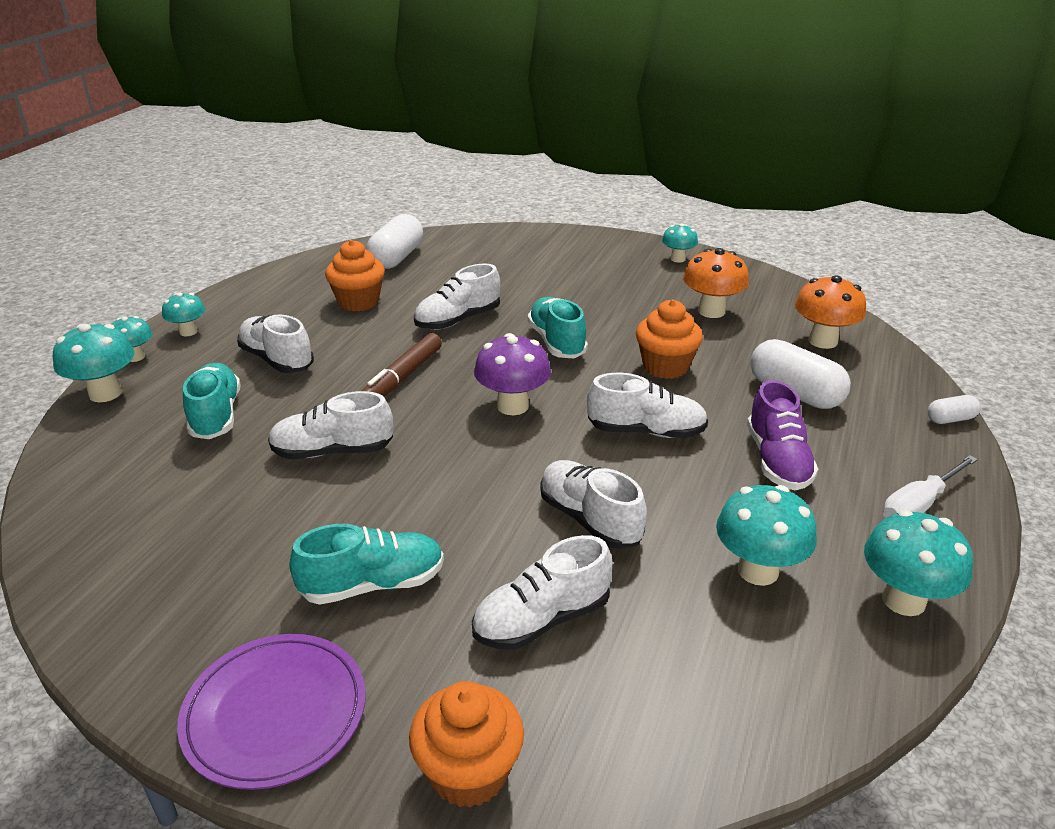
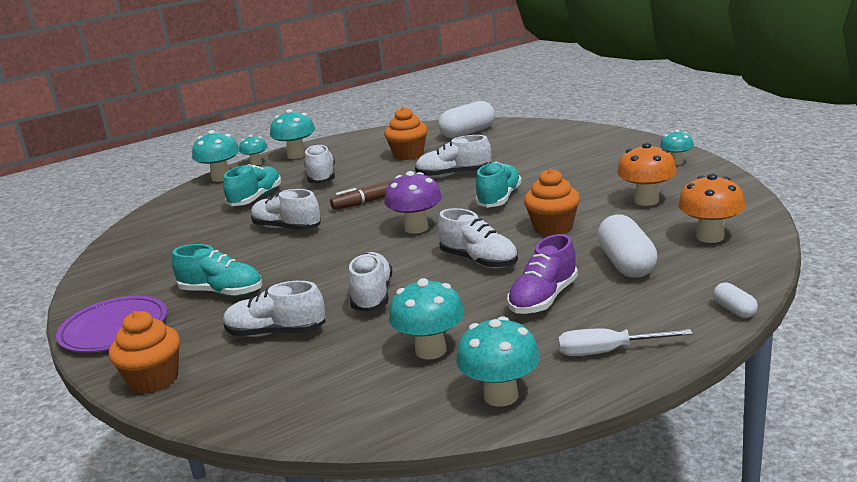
camera: 40 degrees right, 10 degrees down
(188, 332) = (296, 155): turquoise mushroom -> turquoise mushroom, size x1.62
(950, 419) = (734, 310): white capsule -> white capsule turned 45 degrees clockwise

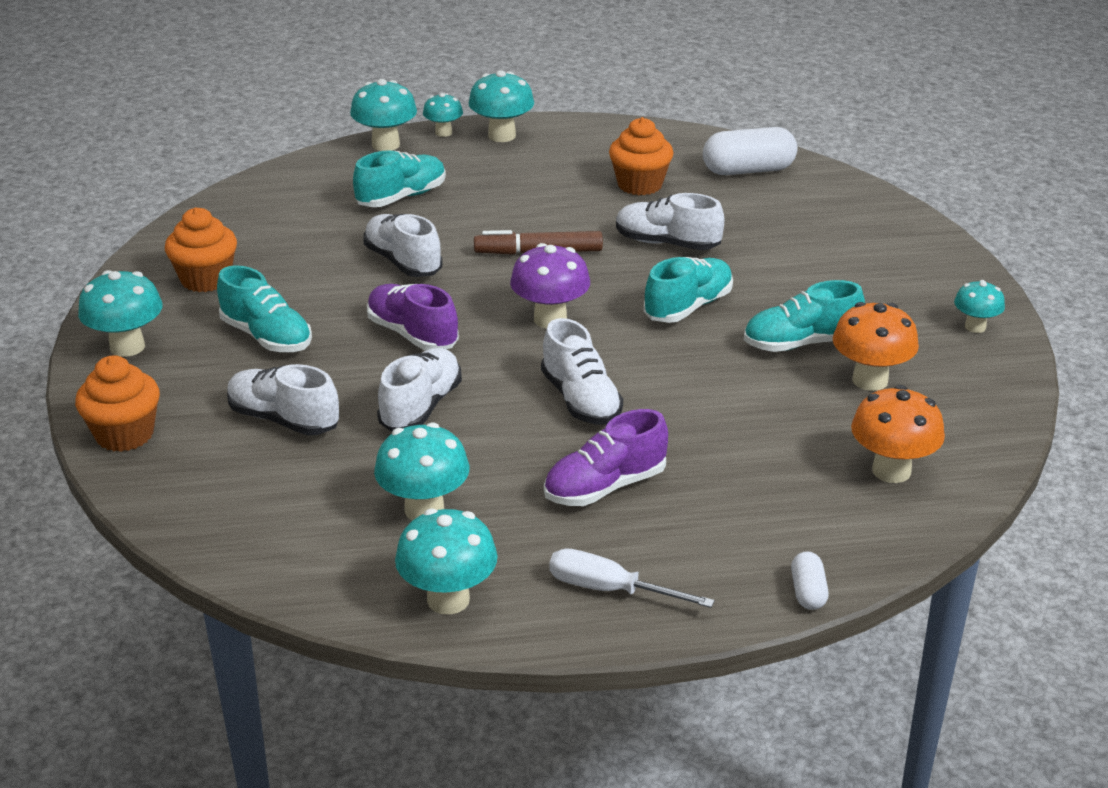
camera: 20 degrees right, 10 degrees up
(114, 328) = (127, 347): purple plate -> turquoise mushroom
(321, 177) = (503, 188): white shoe -> none
(329, 261) = (412, 334): none -> purple shoe
(553, 228) = (712, 381): orange cupcake -> orange cupcake (206, 279)
(586, 196) = (801, 343): none -> turquoise shoe
(626, 264) = (748, 473): white capsule -> none

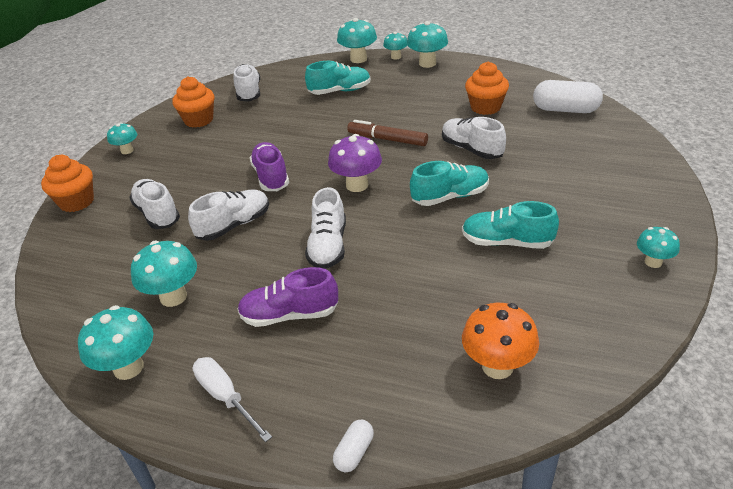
camera: 30 degrees right, 5 degrees up
(127, 347) = (127, 151): turquoise mushroom -> turquoise mushroom, size x0.62
(266, 337) = (196, 160): turquoise shoe -> none
(403, 262) = (306, 130): white shoe -> white shoe (249, 93)
(870, 380) = (536, 285): orange mushroom -> none

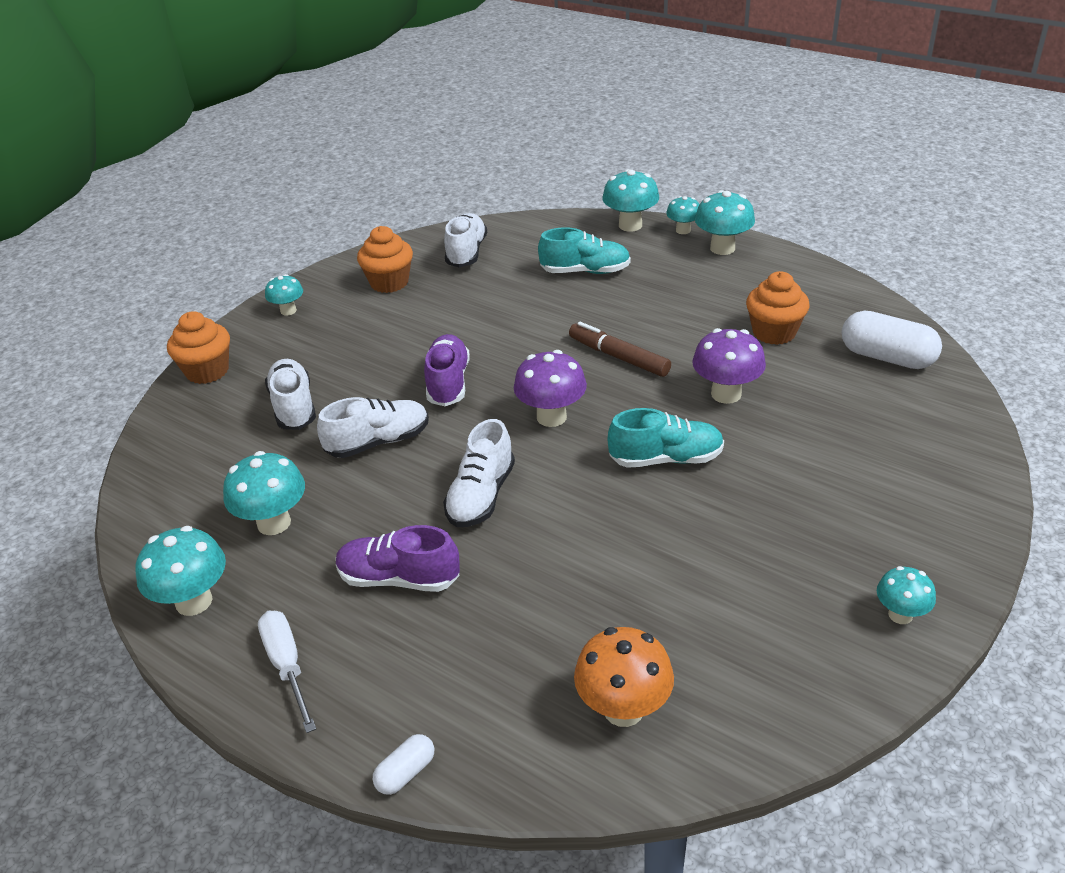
camera: 15 degrees right, 0 degrees up
(472, 149) = (726, 394): white shoe -> purple mushroom
(507, 242) = (712, 541): turquoise shoe -> none

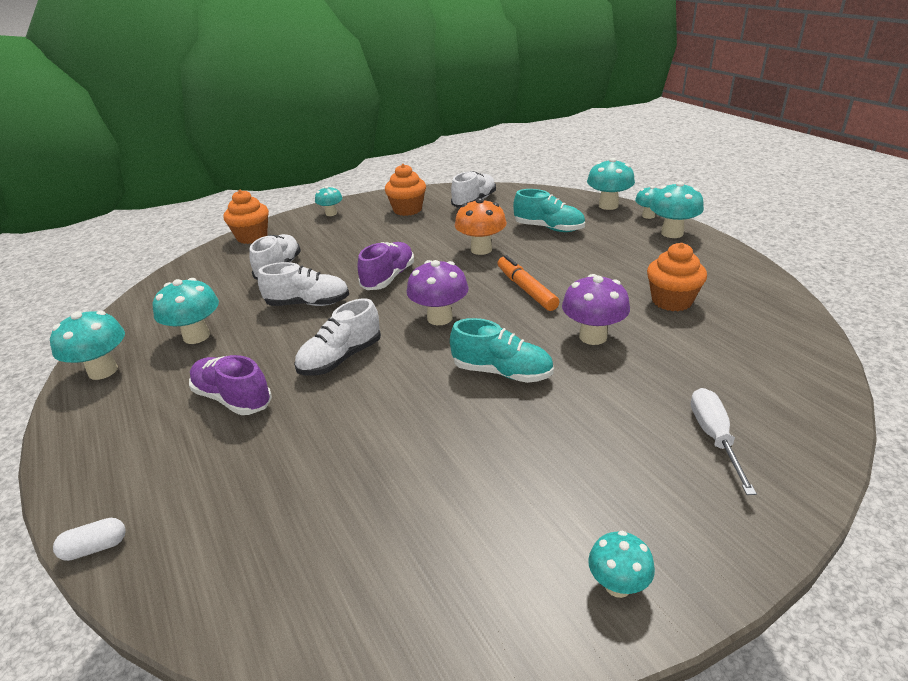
camera: 25 degrees right, 5 degrees down
(287, 666) = (108, 434): white screwdriver -> white screwdriver (714, 437)
(618, 357) = (526, 289): brown marker -> orange marker
(623, 709) = (292, 567): orange mushroom -> orange mushroom (481, 249)
(887, 357) = (768, 344): white capsule -> none

